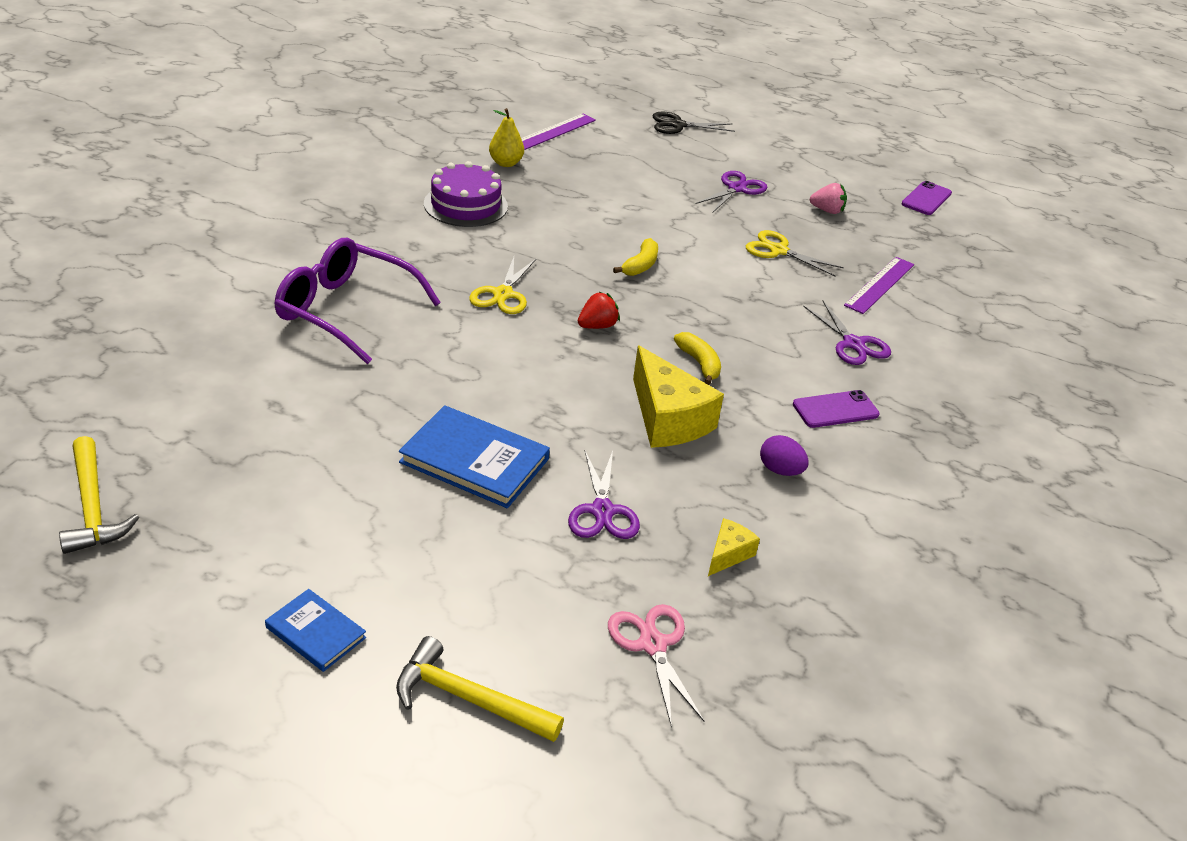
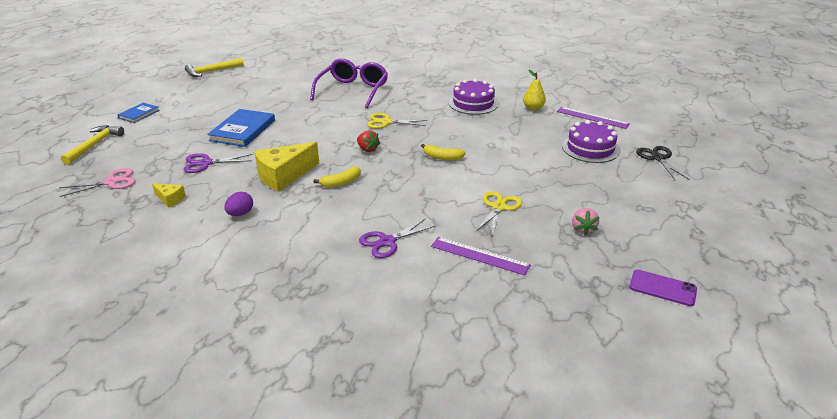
camera: 85 degrees right, 5 degrees down
(642, 157) = (590, 148): none -> purple cake
(736, 188) = (579, 187): purple scissors -> none
(835, 409) = (305, 234): purple phone -> none

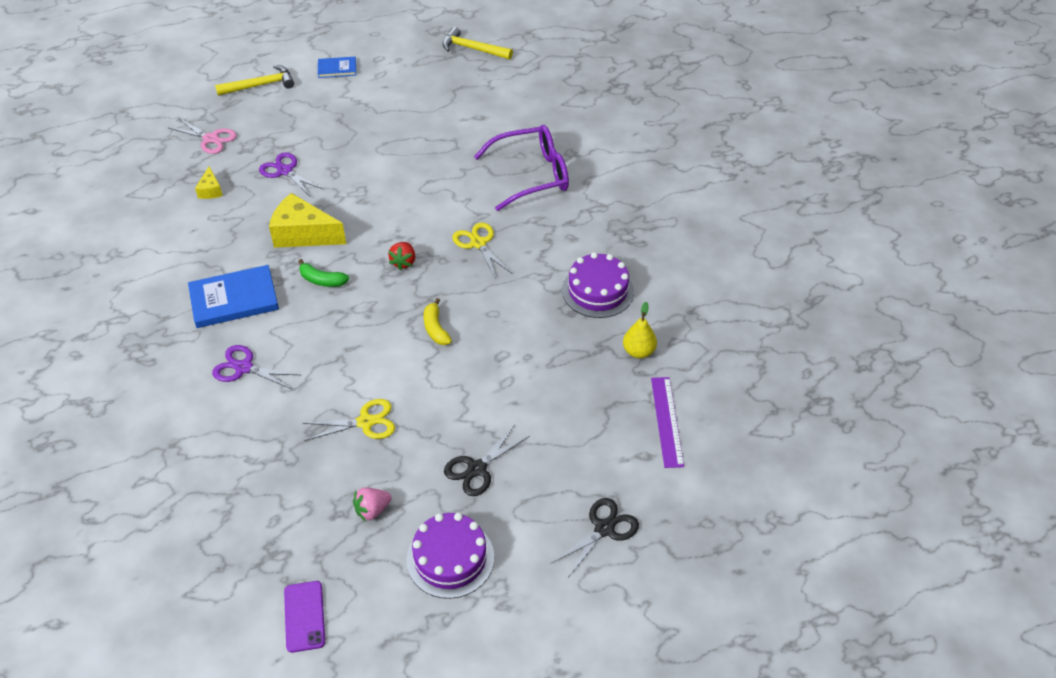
camera: 55 degrees right, 15 degrees up
(240, 214) = (220, 246): purple egg -> none
(242, 130) = (365, 153): blue book -> blue book (234, 299)
(341, 183) = (322, 280): yellow banana -> green banana
(480, 255) = (266, 445): purple ruler -> none
(578, 181) = (477, 469): none -> black scissors
(590, 148) = (572, 450): purple cake -> purple cake (450, 558)

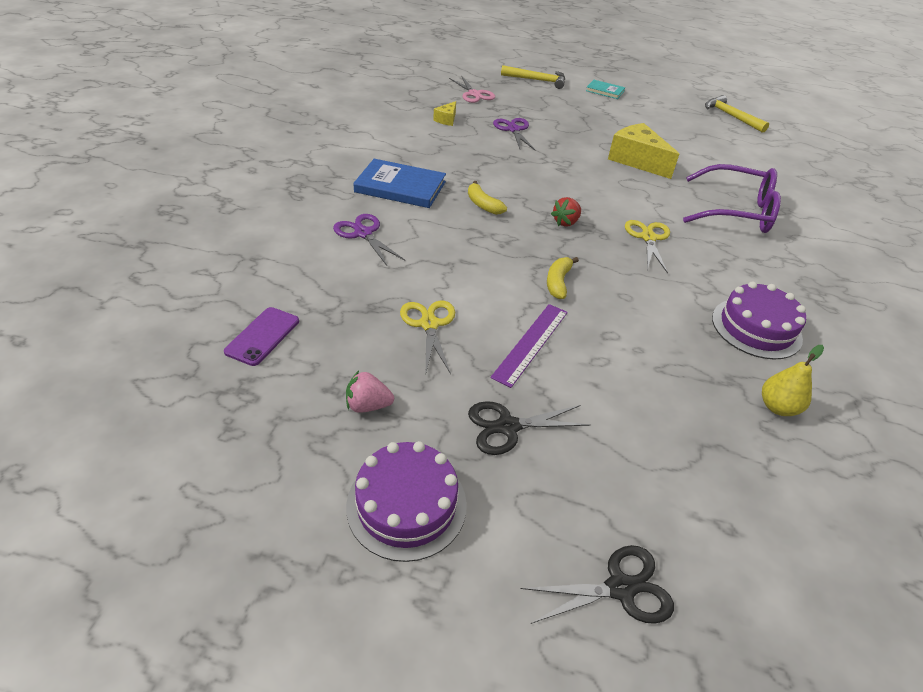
camera: 30 degrees right, 5 degrees down
(303, 234) = (494, 170): yellow cheese -> yellow cheese (636, 160)
(304, 616) = (209, 469): purple phone -> purple phone (263, 336)
(322, 280) = (483, 205): green banana -> yellow banana
(337, 69) = (605, 91): blue book -> turquoise book
(365, 422) = (429, 324): yellow scissors -> yellow scissors turned 120 degrees counterclockwise
(667, 421) = (779, 502): purple ruler -> purple ruler (531, 343)

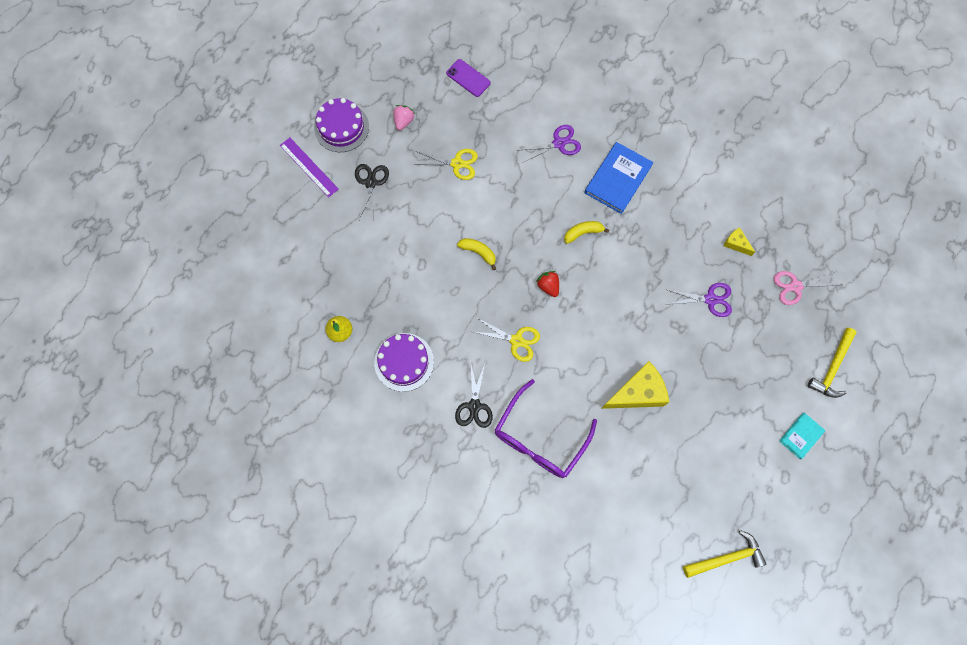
camera: 110 degrees right, 30 degrees up
(531, 343) = (426, 215): purple ruler -> purple ruler (309, 167)
(620, 588) = (275, 199): black scissors -> black scissors (474, 406)

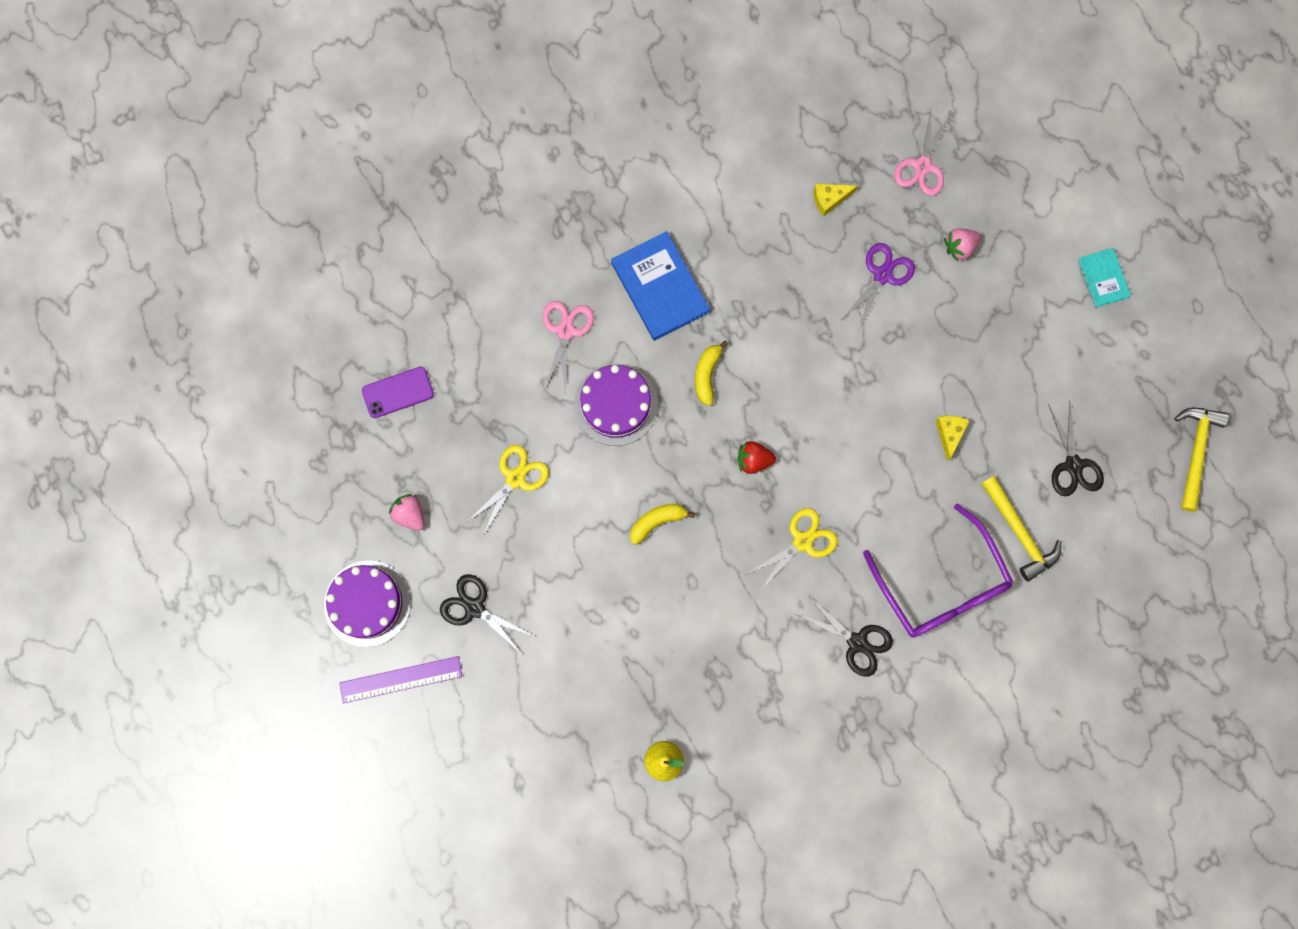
camera: 60 degrees left, 5 degrees up
(404, 362) = (751, 700): purple cake -> purple cake (616, 404)
(559, 143) = (565, 331): purple scissors -> pink scissors
(637, 393) = (949, 434): yellow cheese -> yellow cheese, size x0.49
(667, 481) = (1073, 465): none -> black scissors
(759, 336) = (959, 247): none -> pink strawberry
(832, 367) = (1043, 190): yellow hammer -> yellow hammer (1019, 533)

